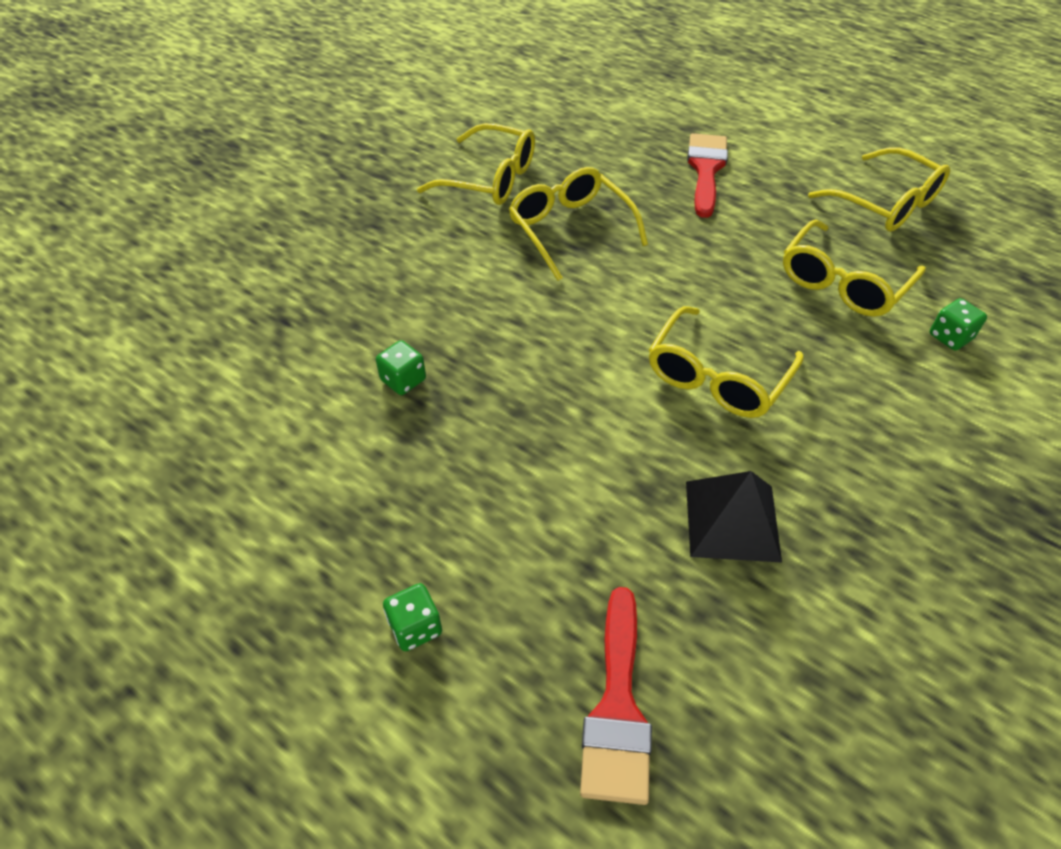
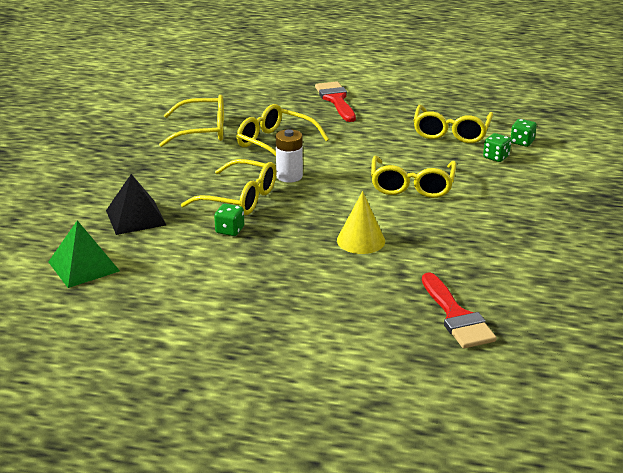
camera: 25 degrees left, 20 degrees down
(181, 383) = (84, 266): none -> green pyramid
(415, 627) = (327, 320): green dice -> green dice (496, 157)
(550, 299) = (289, 176): none -> white battery
(571, 468) = (361, 240): none -> yellow cone
(732, 520) = (462, 237): black pyramid -> black pyramid (136, 217)
(886, 204) = (451, 95): yellow glasses -> yellow glasses (240, 198)

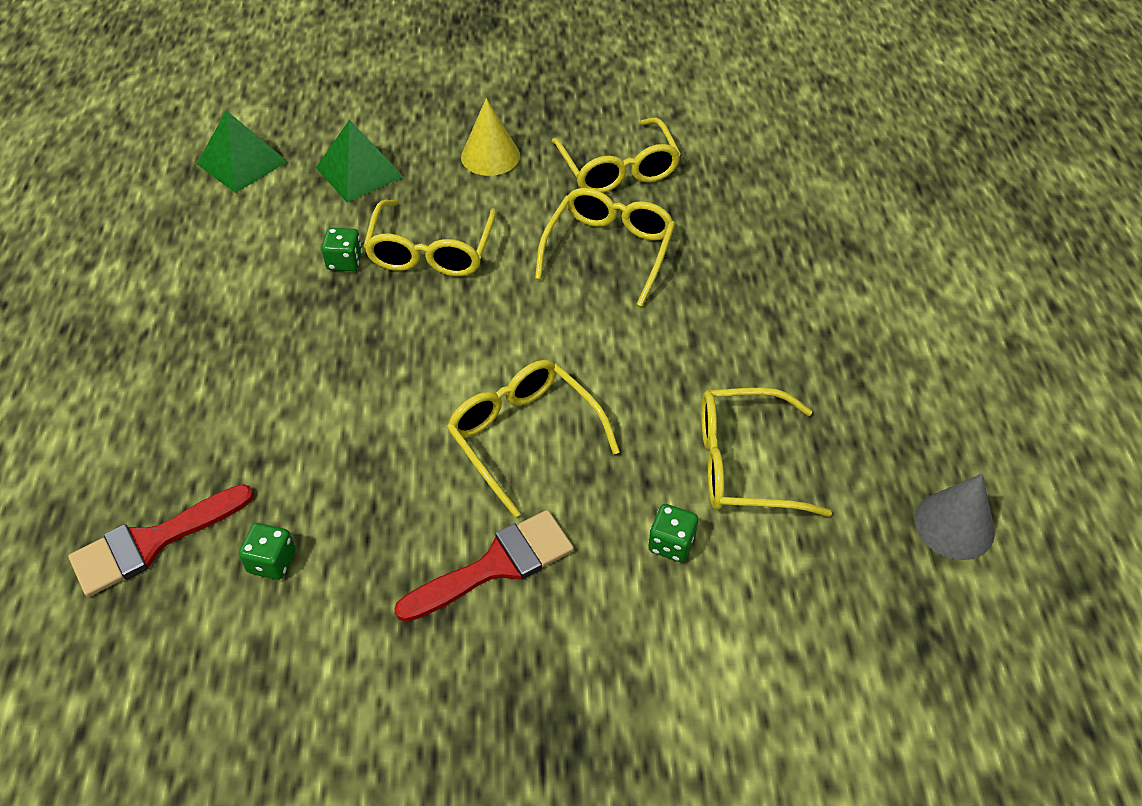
camera: 75 degrees right, 20 degrees up
(136, 217) = (360, 172): black pyramid -> green pyramid
(289, 176) = (510, 287): white battery -> none
(336, 100) = (798, 289): red brush -> red brush (496, 565)
(361, 240) = (342, 401): yellow cone -> yellow cone (490, 156)
(412, 186) = (524, 436): yellow glasses -> yellow glasses turned 60 degrees clockwise
(500, 95) = (954, 525): none -> grey cone
(522, 142) = (752, 581): green dice -> green dice (272, 561)

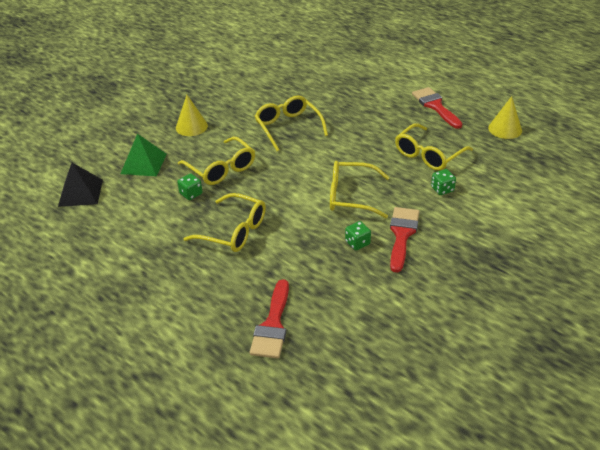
camera: 45 degrees left, 10 degrees down
(242, 163) = (80, 193): green pyramid -> black pyramid
(272, 561) = (327, 293): green dice -> green dice (357, 243)
(618, 169) = (249, 102): yellow glasses -> yellow glasses (234, 231)
(893, 384) = (435, 106): none -> red brush
(954, 525) = (505, 129): grey cone -> yellow cone

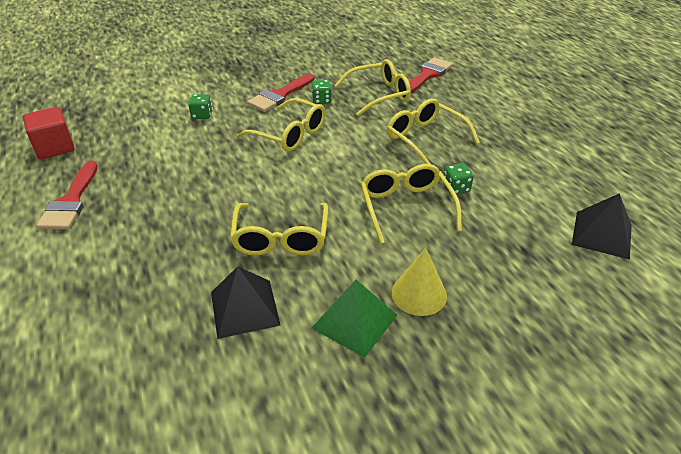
camera: 155 degrees left, 0 degrees up
(143, 163) = (509, 250): green pyramid -> green pyramid (354, 321)
(278, 95) = (244, 308): none -> black pyramid
(428, 155) = (168, 147): yellow glasses -> yellow glasses (379, 95)
(505, 129) = (54, 147): yellow cone -> red cube

